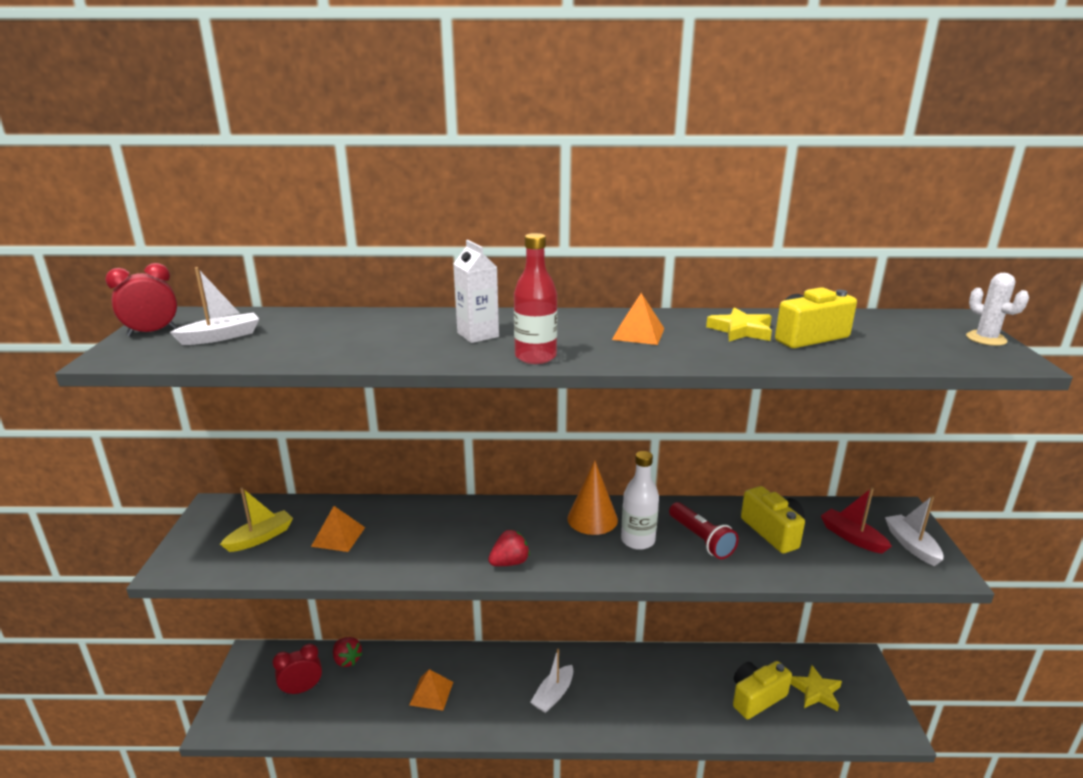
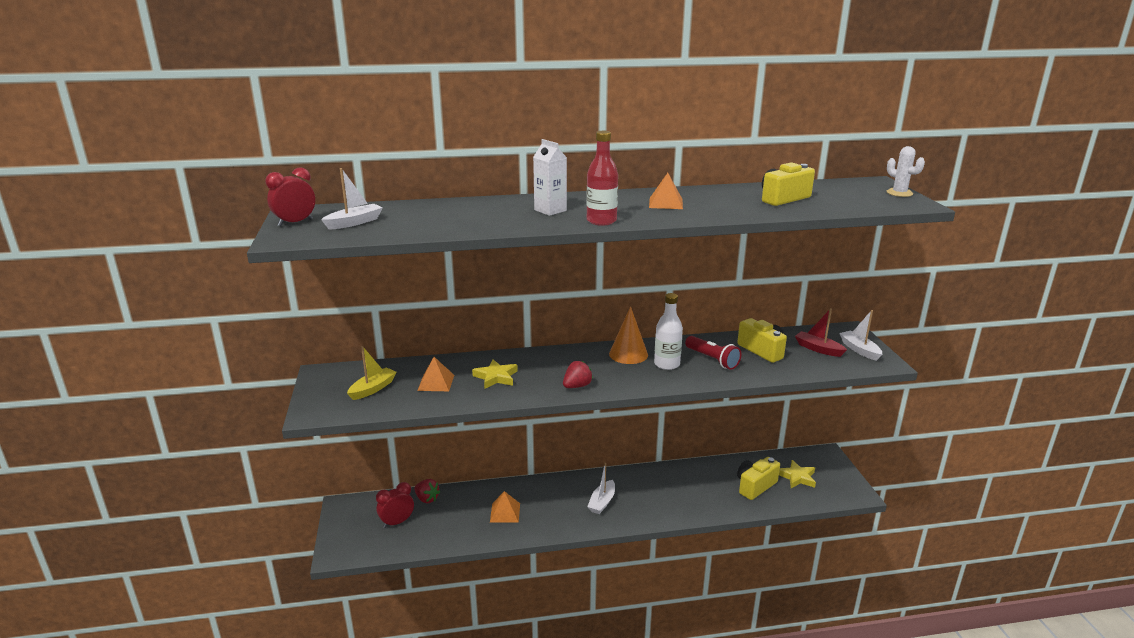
camera: 10 degrees left, 0 degrees up
(741, 330) = (736, 197): yellow star -> yellow star (496, 377)

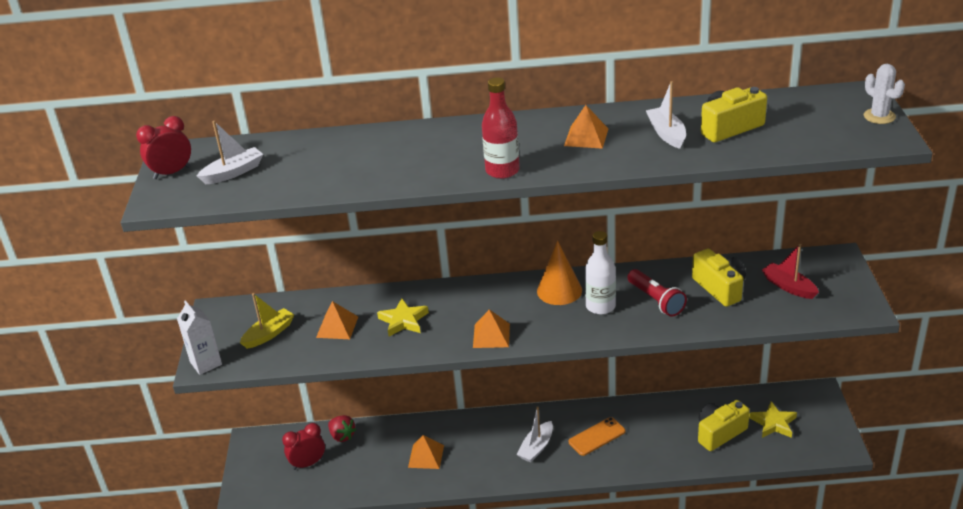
camera: 10 degrees right, 10 degrees up
(550, 210) = (450, 151): white carton -> white carton (206, 363)
(577, 386) = (491, 335): red strawberry -> orange pyramid
(652, 492) = (597, 436): none -> orange phone
(859, 350) = (839, 289): white boat -> white boat (666, 134)

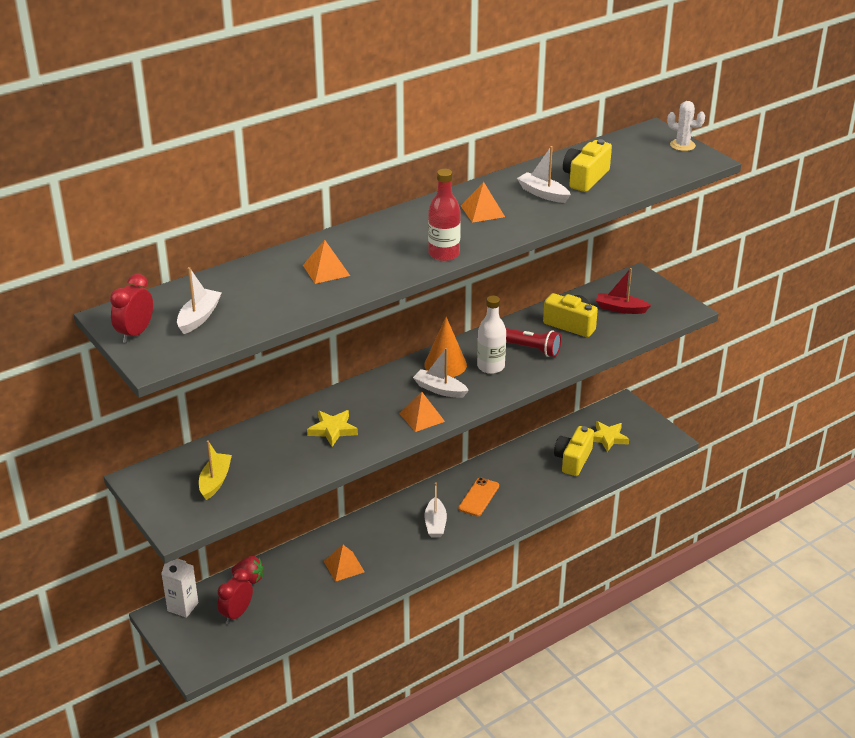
camera: 35 degrees left, 0 degrees up
(206, 363) = (178, 525): white carton -> white carton (183, 607)
(337, 327) = (275, 454): orange pyramid -> orange pyramid (326, 270)
(532, 314) = (440, 389): none -> white boat

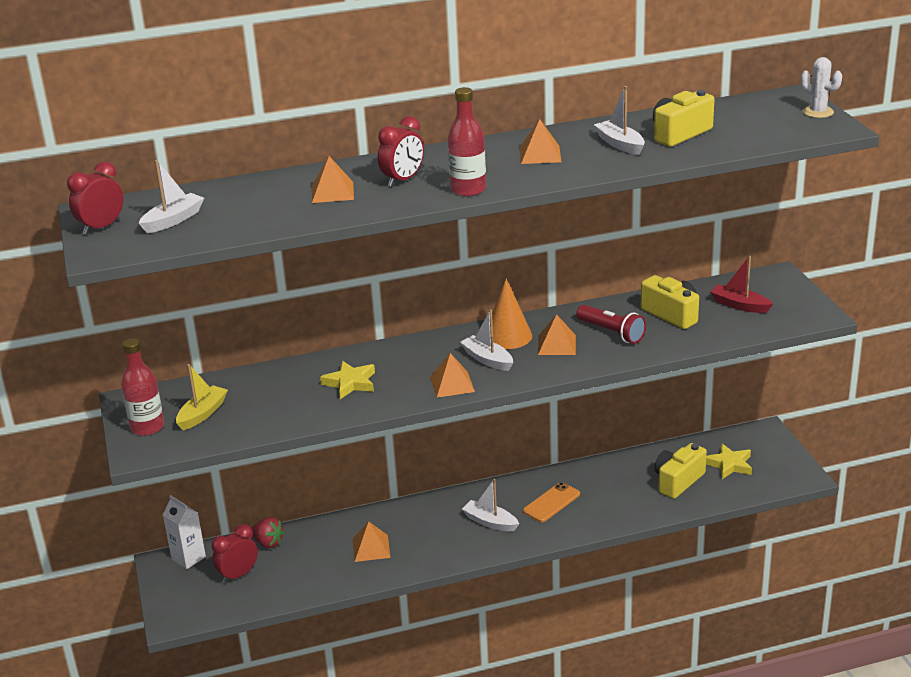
camera: 20 degrees right, 5 degrees down
(171, 503) = (147, 427): none -> red bottle
(380, 251) = (403, 180): none -> red clock
(435, 524) = (490, 522): white boat -> white boat turned 105 degrees clockwise
(490, 366) = (557, 344): white bottle -> orange pyramid

